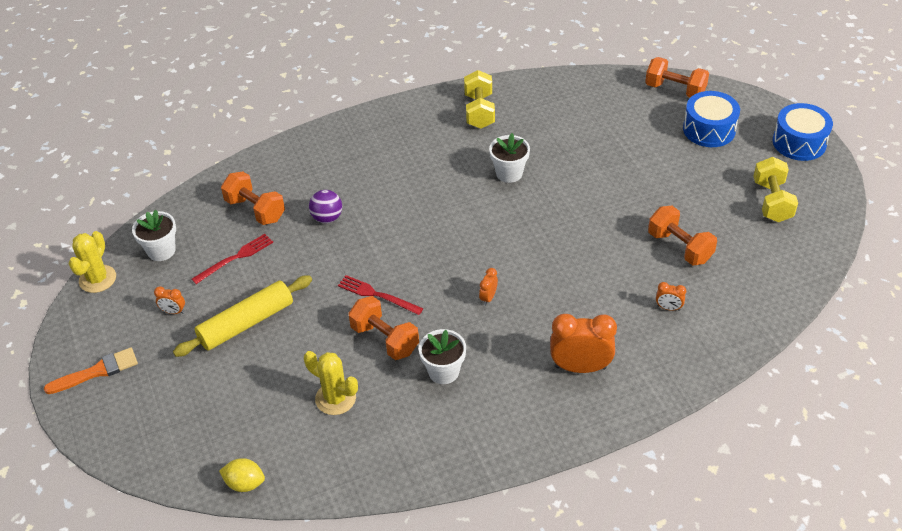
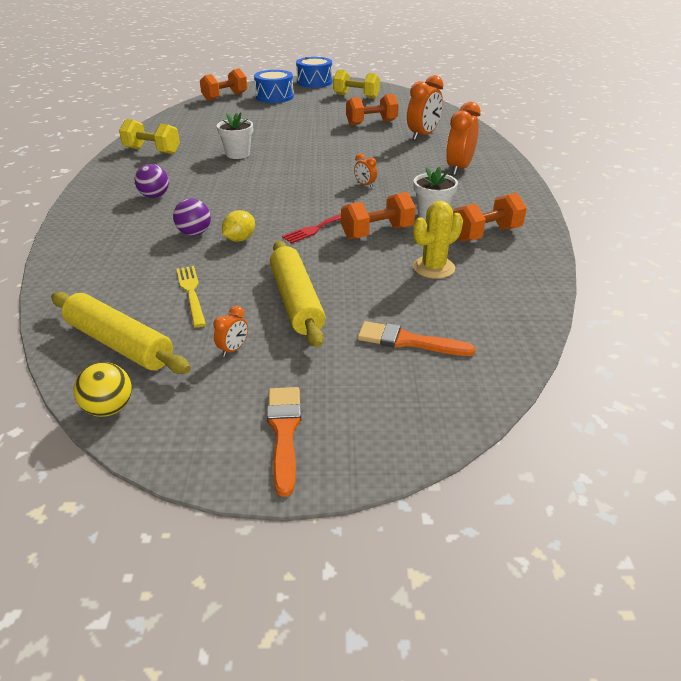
camera: 70 degrees left, 10 degrees down
(97, 279) = (109, 408): yellow cactus -> yellow ball
(161, 250) = (119, 344): white flower pot -> yellow rolling pin
(215, 409) = (408, 341): none -> orange brush
(235, 258) = (191, 293): red fork -> yellow fork
(245, 483) = (521, 337): yellow lemon -> yellow lemon (240, 239)
(255, 210) = (132, 269): orange dumbbell -> orange dumbbell (486, 234)
(383, 161) = (154, 196): none -> purple ball
(668, 308) = (423, 136): orange clock -> orange clock, size x2.13

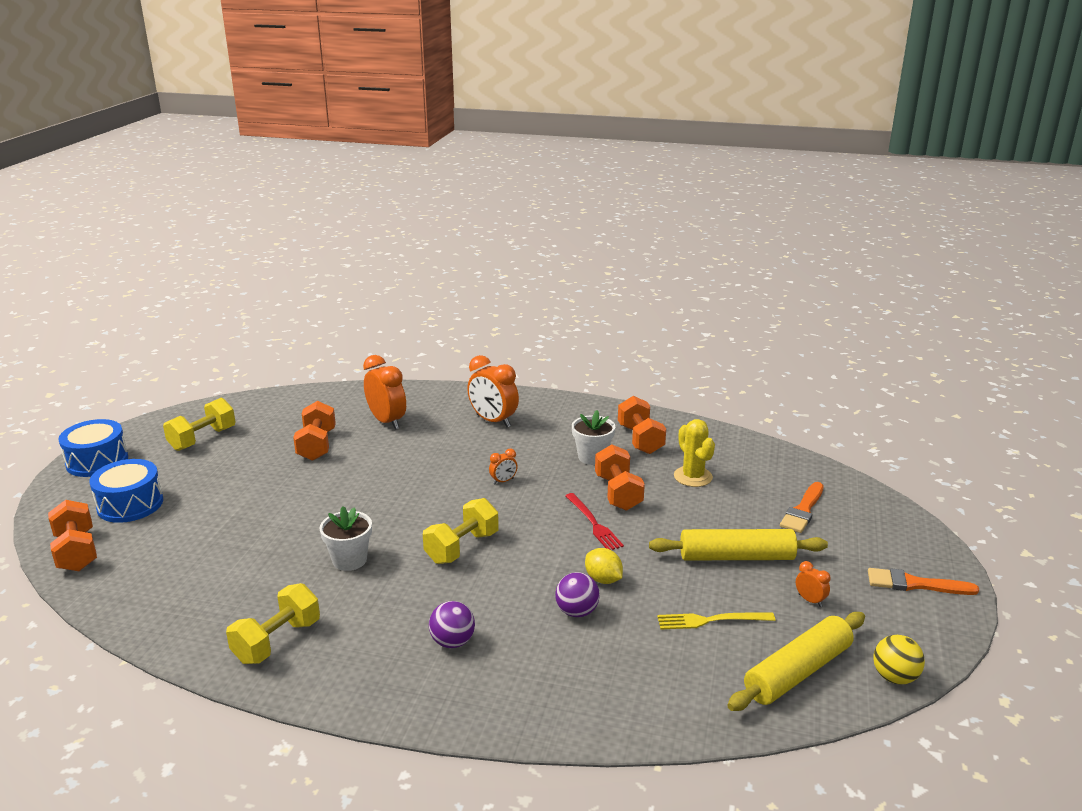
camera: 75 degrees left, 10 degrees down
(265, 183) = (462, 547): none -> yellow dumbbell

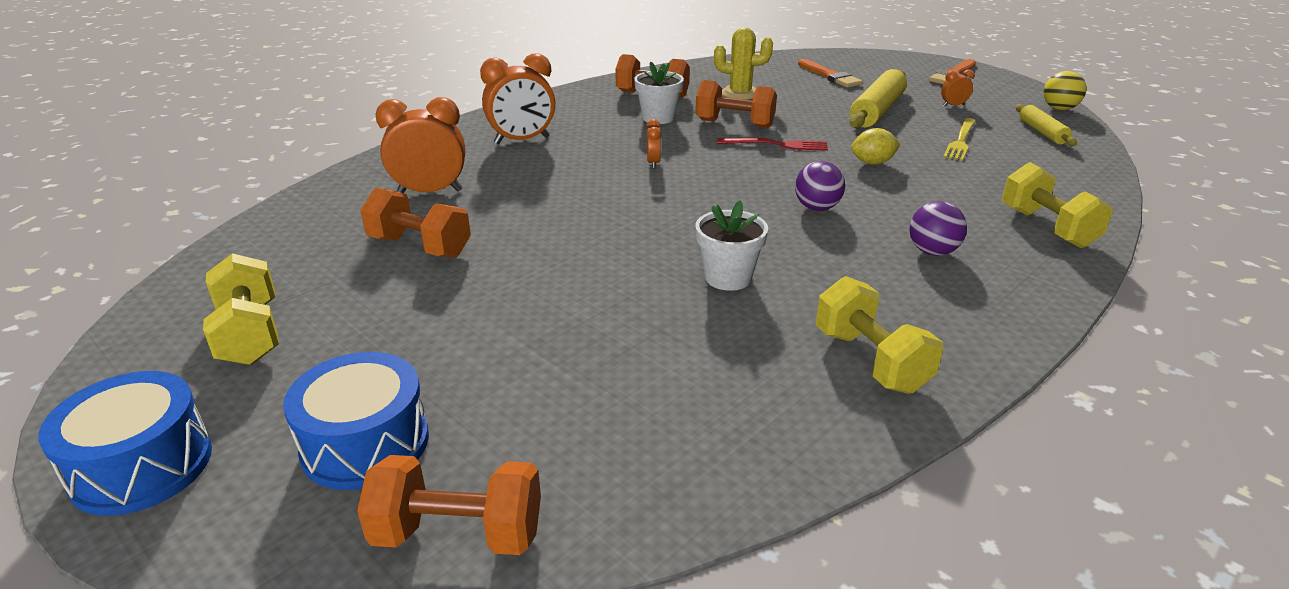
camera: 60 degrees left, 5 degrees up
(462, 547) = (761, 210): yellow dumbbell -> yellow dumbbell (1047, 227)
(577, 612) = (916, 185): purple ball -> purple ball (817, 208)
(798, 672) = (1042, 132): yellow rolling pin -> yellow rolling pin, size x0.58

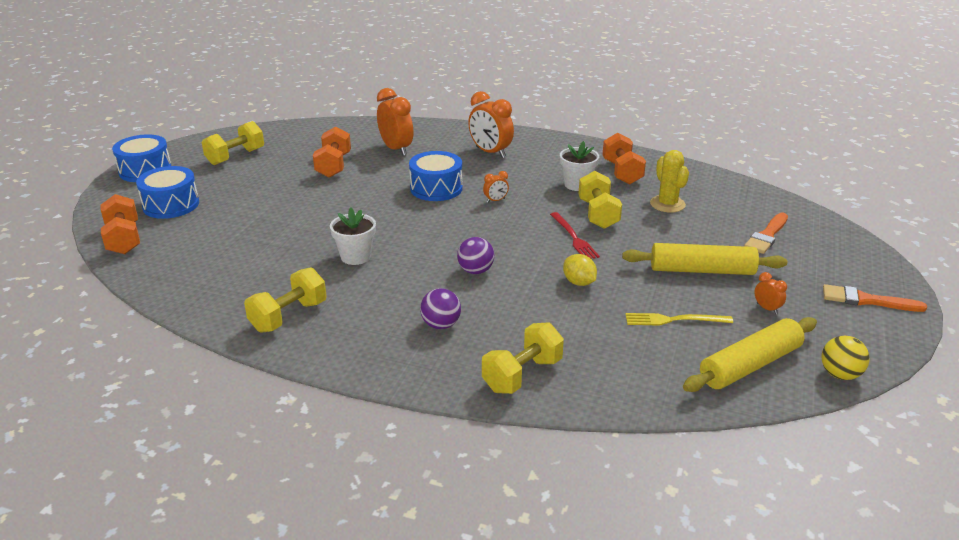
camera: 65 degrees right, 0 degrees up
(583, 189) = (436, 188): none -> blue drum
(734, 124) = (598, 214): orange dumbbell -> yellow dumbbell
(1042, 132) = (750, 365): yellow rolling pin -> yellow rolling pin, size x1.72

